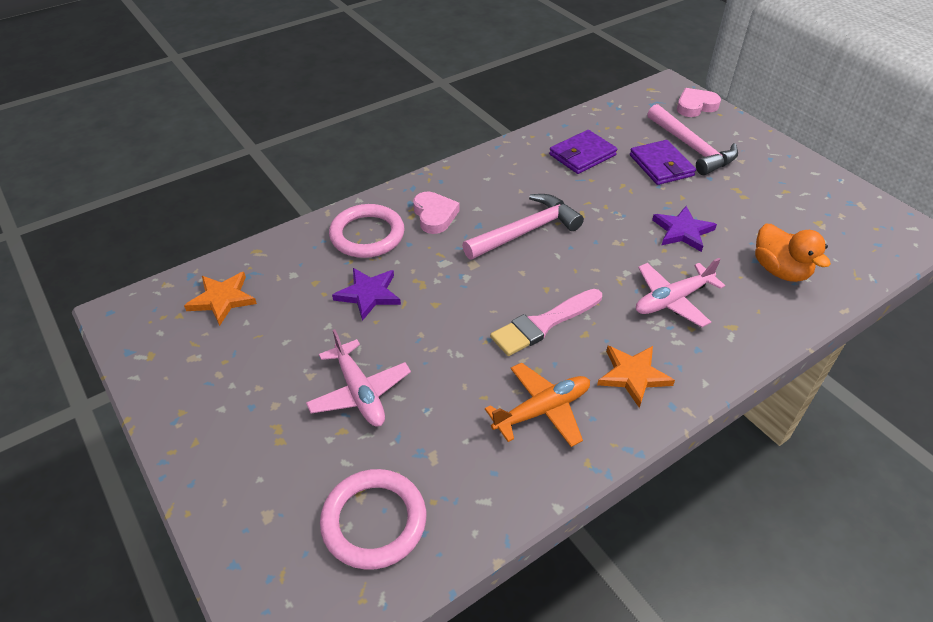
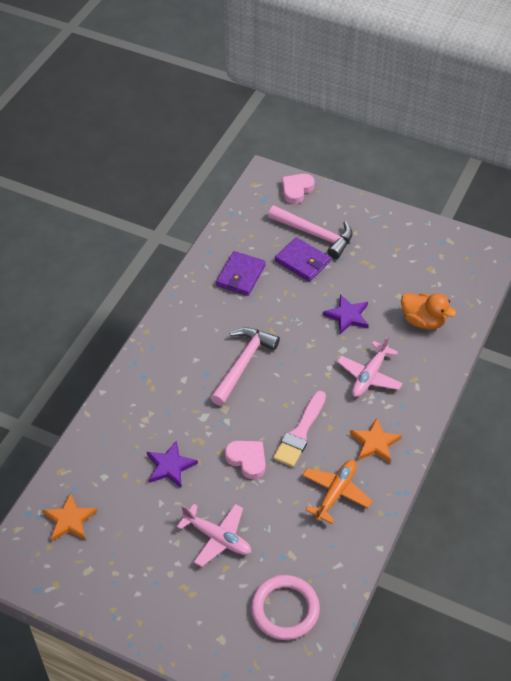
camera: 30 degrees left, 5 degrees up
(367, 235) = (132, 419): pink ring -> none
(434, 215) = (169, 380): pink heart -> pink heart (247, 460)

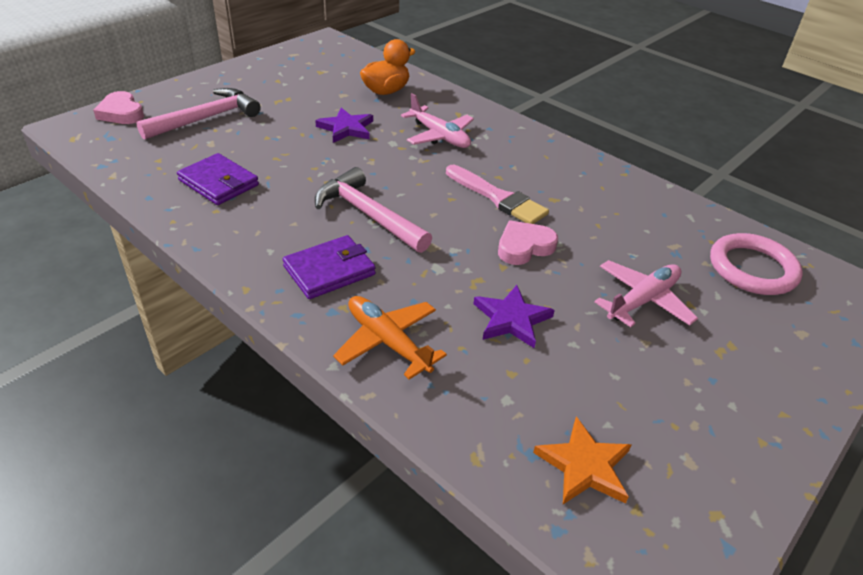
camera: 75 degrees left, 10 degrees down
(302, 261) = (239, 136): purple wallet -> purple wallet (329, 270)
(336, 493) = (592, 194): orange plane -> orange plane (387, 342)
(375, 443) = (532, 155): orange star -> none

